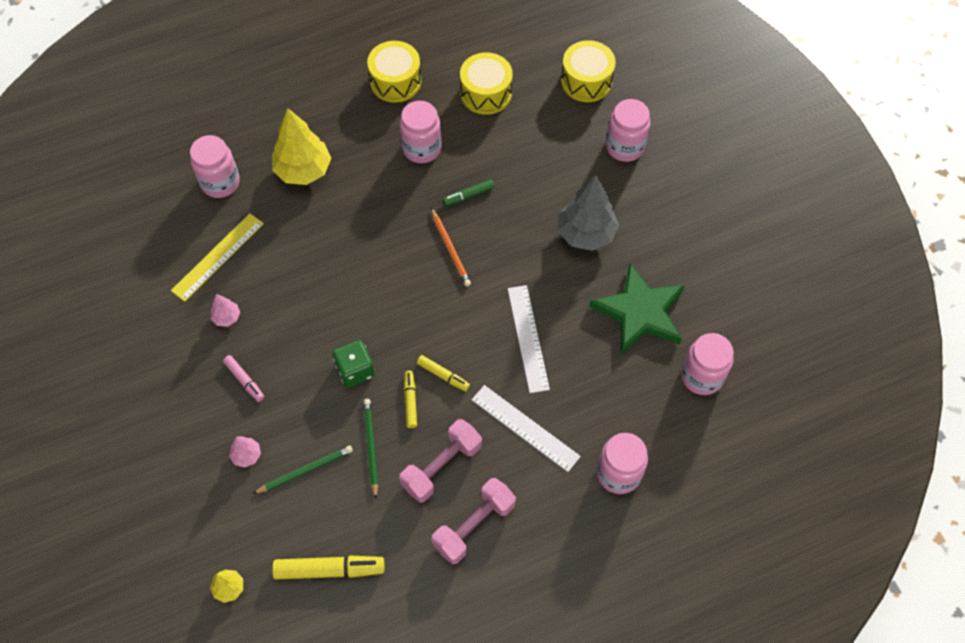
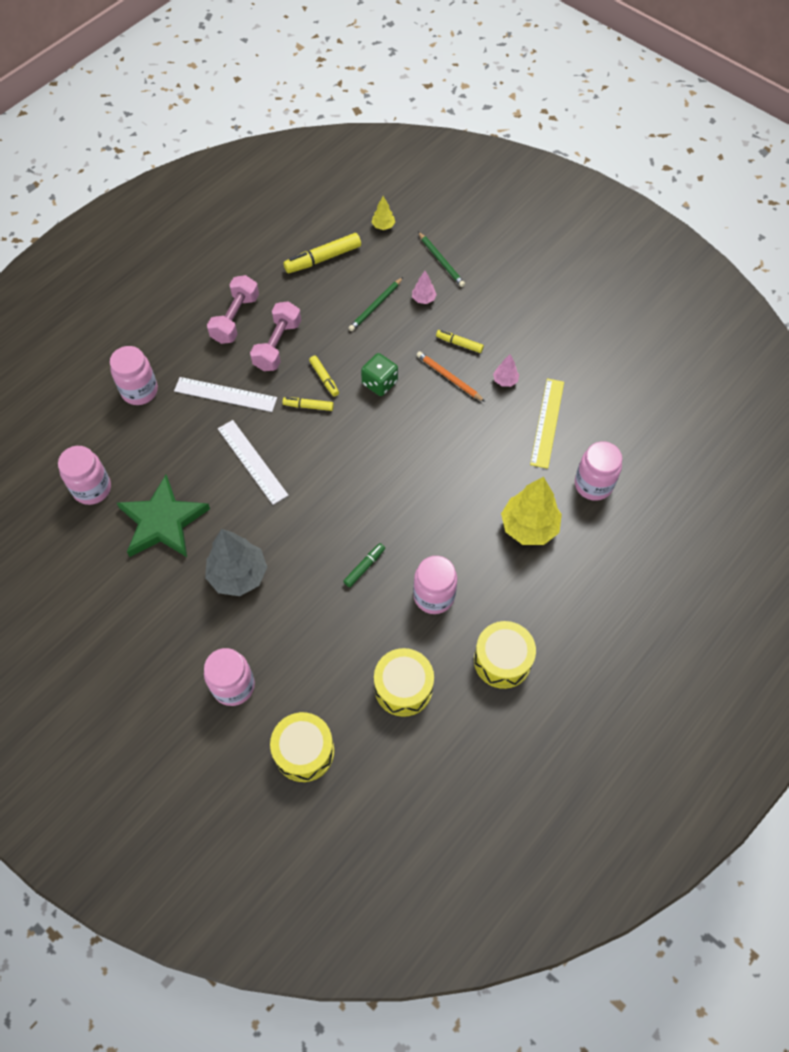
camera: 155 degrees right, 0 degrees up
(244, 380) = (459, 344): pink marker -> yellow marker
(371, 447) = (337, 337): green pencil -> green pencil (441, 261)
(450, 249) = (355, 509): orange pencil -> orange pencil (449, 377)

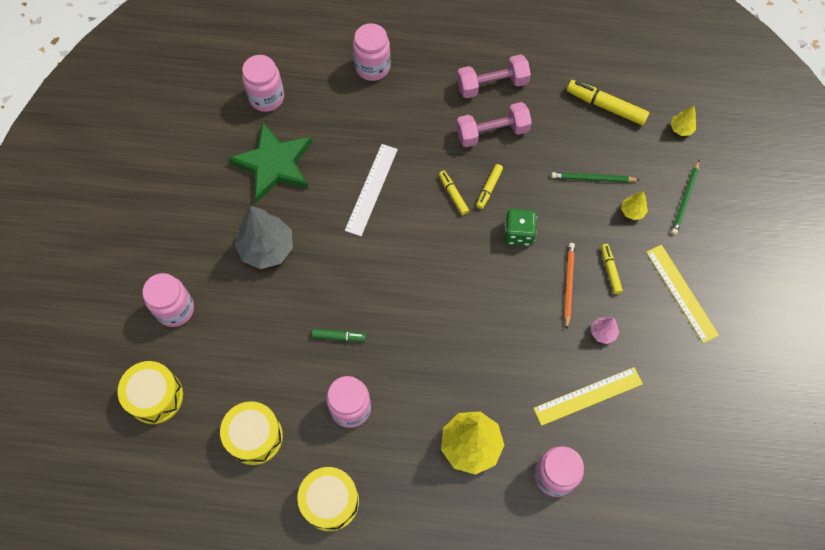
camera: 55 degrees right, 5 degrees up
(225, 394) = (416, 127): white ruler -> none
(423, 299) = (632, 211): pink tree -> yellow tree
(512, 312) = (681, 293): none -> yellow ruler

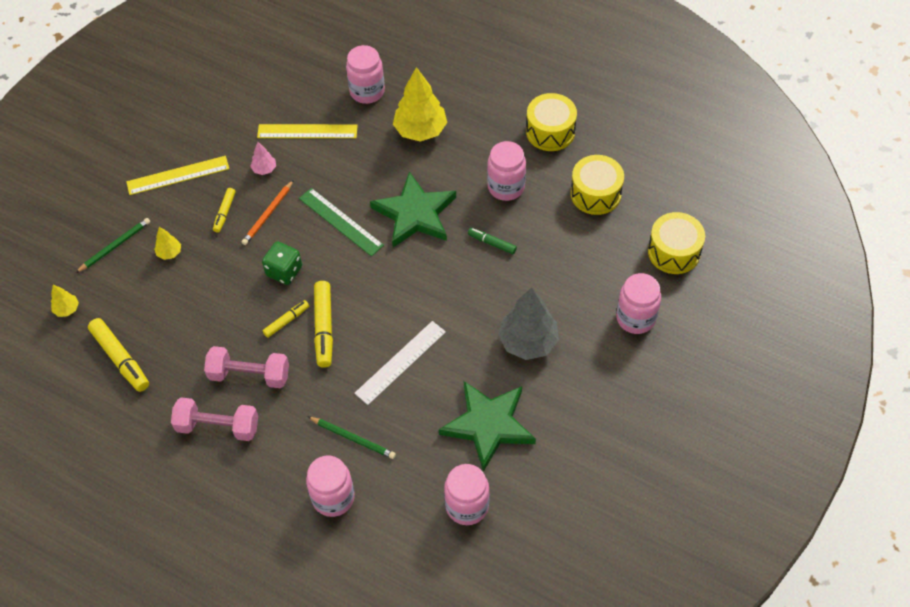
camera: 155 degrees left, 10 degrees down
(428, 340) = (415, 214): none -> green star
(453, 194) = (324, 328): yellow marker -> yellow marker, size x1.73
(495, 303) = (340, 222): none -> green ruler
(592, 179) = (184, 294): green pencil -> green pencil (353, 438)
(681, 293) = (178, 175): yellow ruler -> yellow ruler turned 75 degrees clockwise

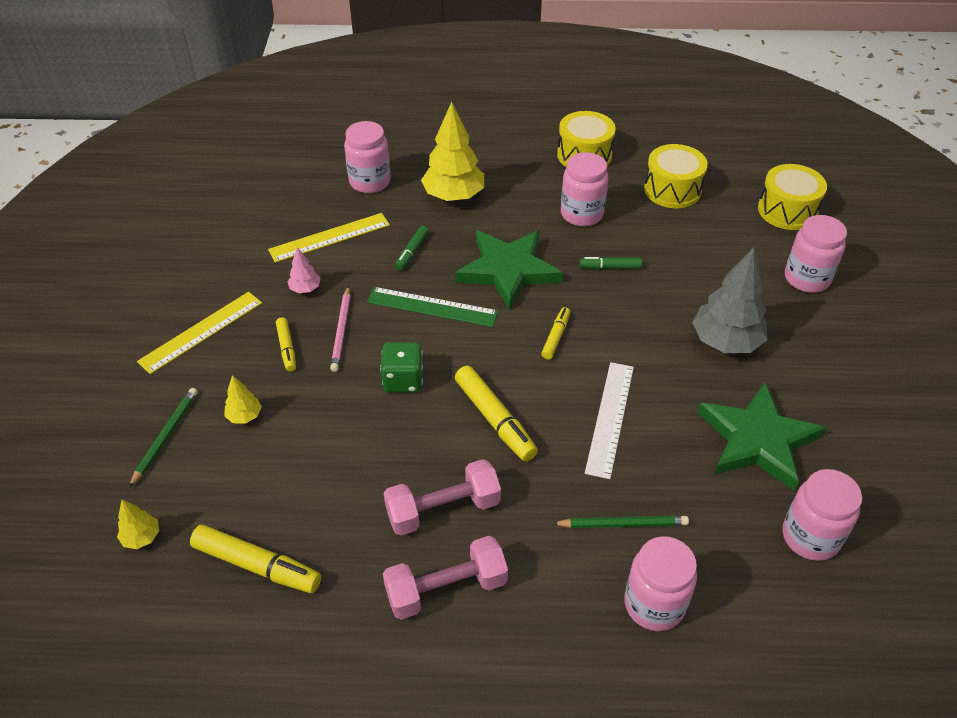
camera: 30 degrees left, 10 degrees down
(268, 214) = (342, 331): orange pencil -> pink pencil
(286, 321) = (445, 431): yellow marker -> yellow marker (556, 337)
(357, 169) = (412, 252): none -> green marker

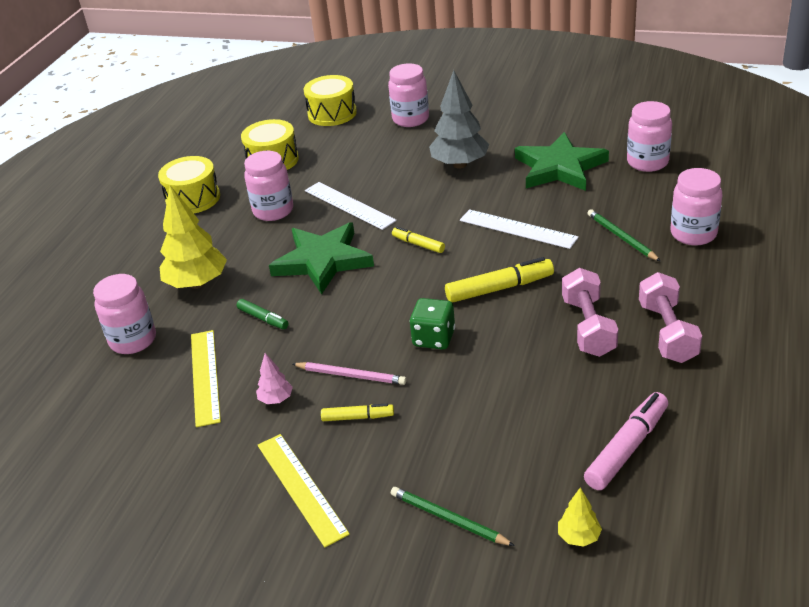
camera: 70 degrees left, 10 degrees down
(244, 416) = (441, 453): yellow tree -> none
(257, 565) = (627, 448): yellow marker -> pink marker
(432, 307) = (347, 312): green ruler -> none
(610, 267) = (349, 205): green marker -> white ruler
(622, 524) = (621, 237): green pencil -> green pencil turned 45 degrees counterclockwise

